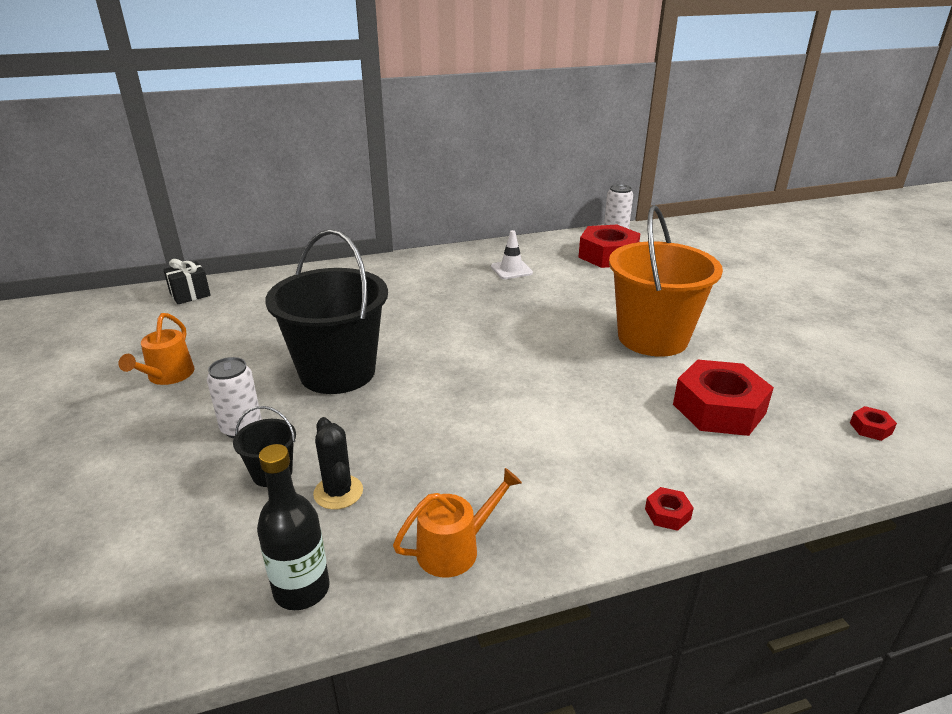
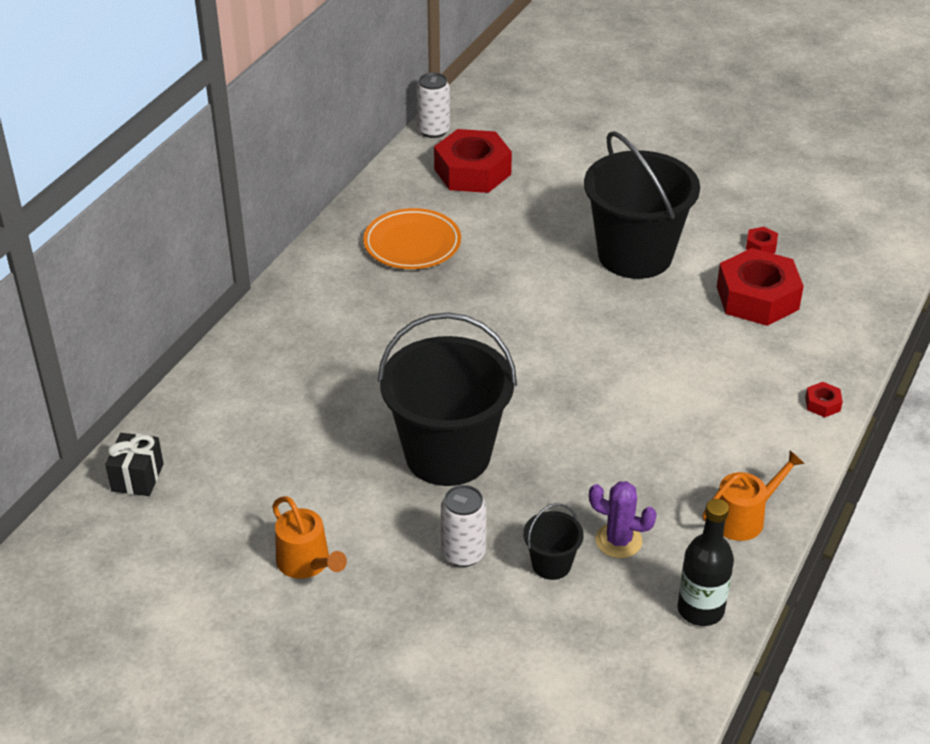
camera: 45 degrees left, 10 degrees up
(338, 492) = (618, 541): black cactus -> purple cactus
(455, 549) = (744, 518): orange watering can -> orange watering can turned 45 degrees clockwise
(511, 270) = (412, 244): white traffic cone -> orange plate
(652, 338) = (635, 255): orange bucket -> black bucket
(870, 428) = (856, 254): red nut -> red nut (761, 246)

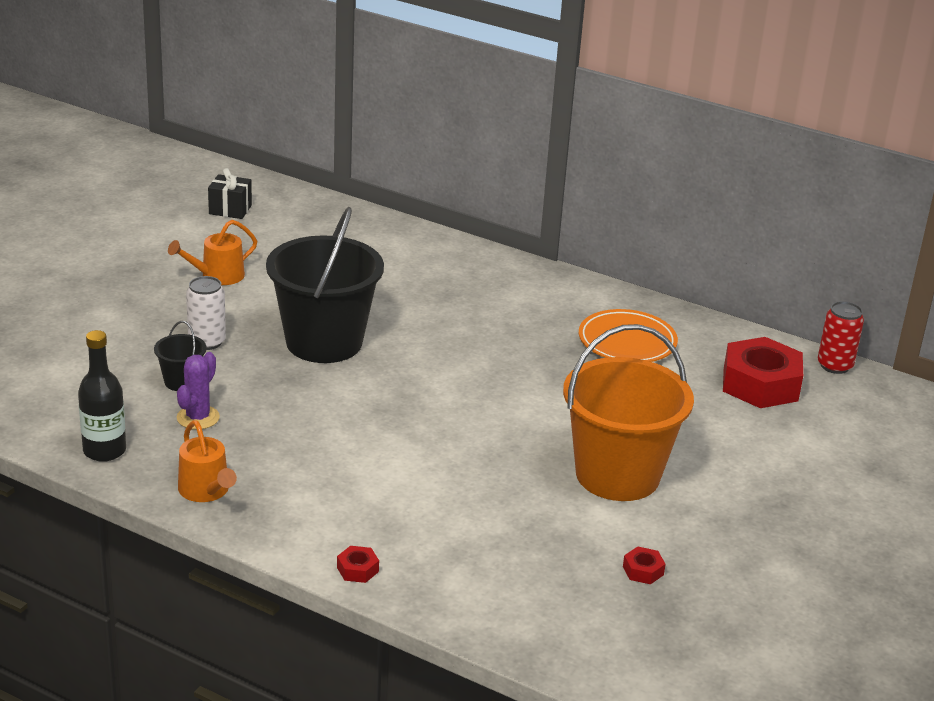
camera: 90 degrees right, 10 degrees down
(137, 477) = (325, 214): black gift -> black gift (230, 210)
(433, 130) = (834, 365): white can -> red can
(635, 255) = (617, 475): black bucket -> orange bucket
(757, 298) = (542, 552): red nut -> none

